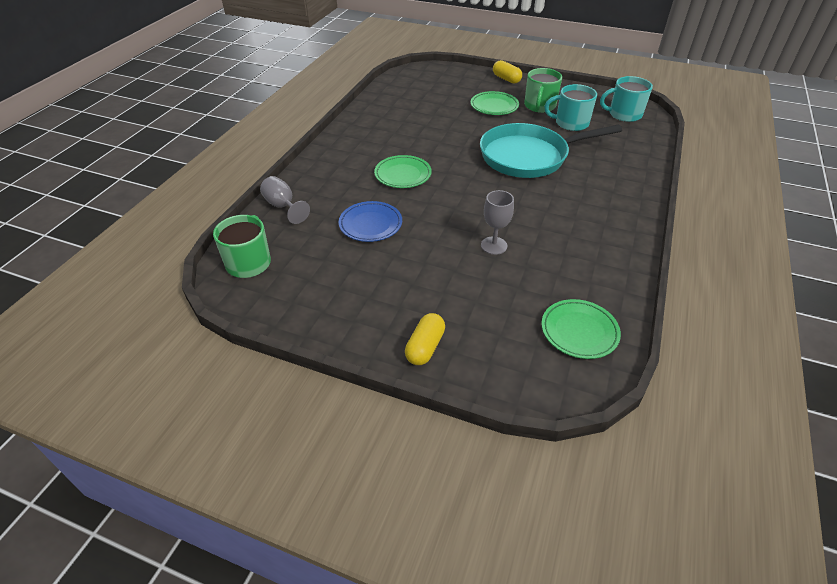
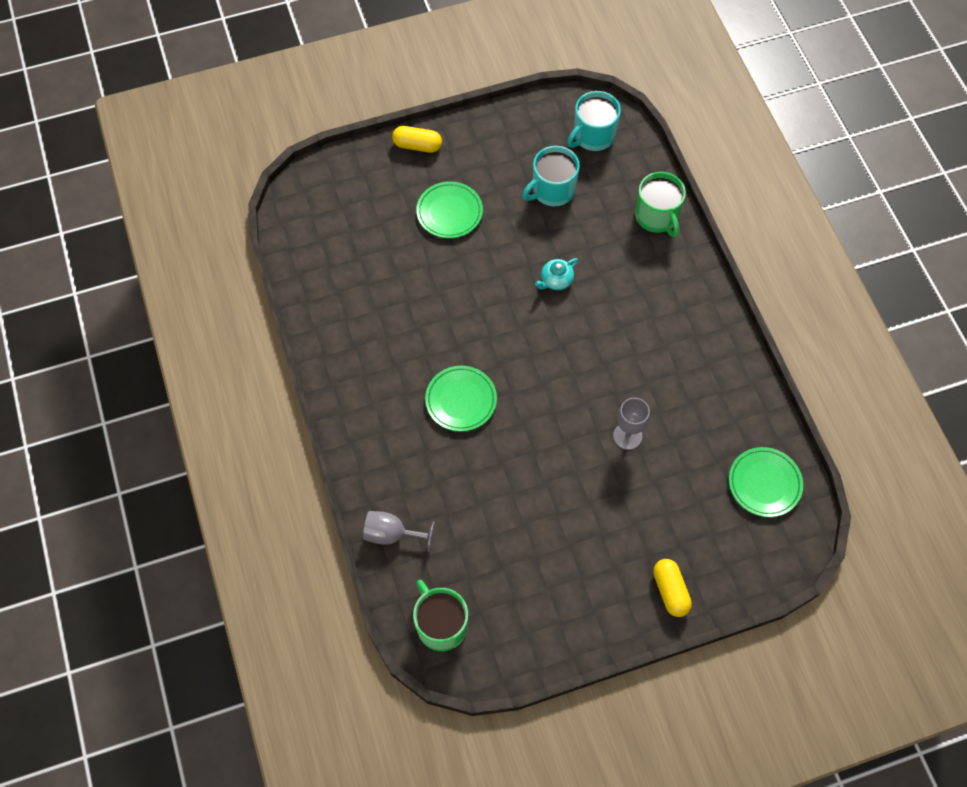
camera: 40 degrees left, 20 degrees up
(370, 224) = (499, 493): blue plate -> none
(528, 156) = (556, 280): turquoise pan -> turquoise teapot
(539, 106) = (497, 179): green mug -> green mug (657, 217)

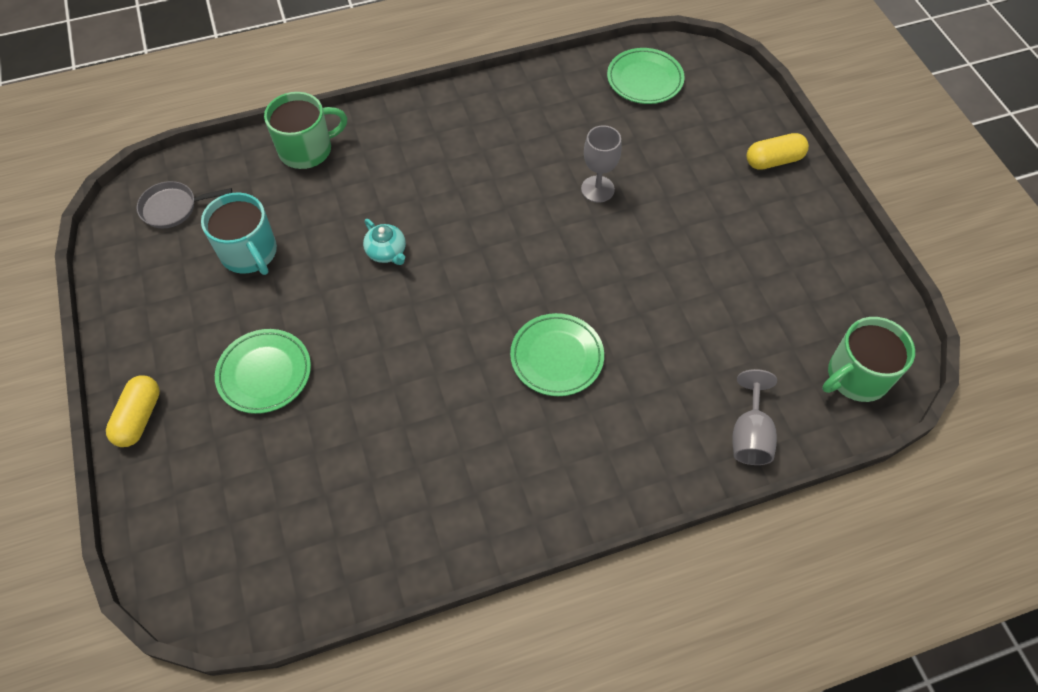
camera: 90 degrees left, 5 degrees down
(593, 136) = (173, 208): turquoise mug -> grey pan

